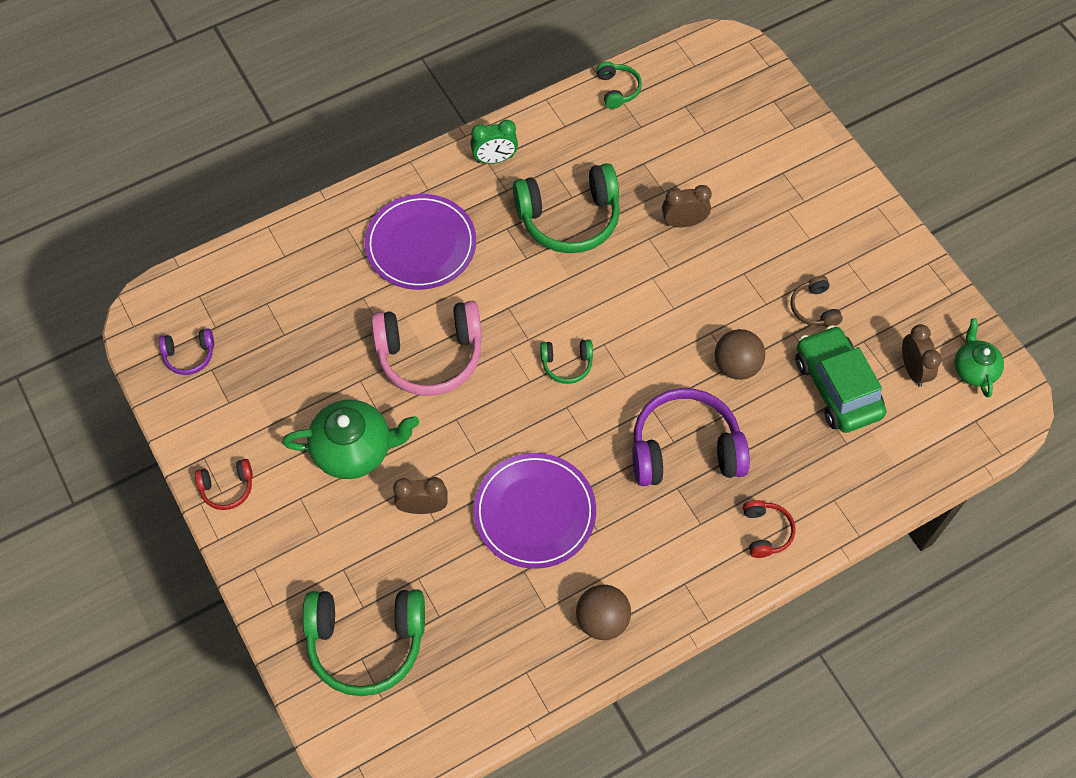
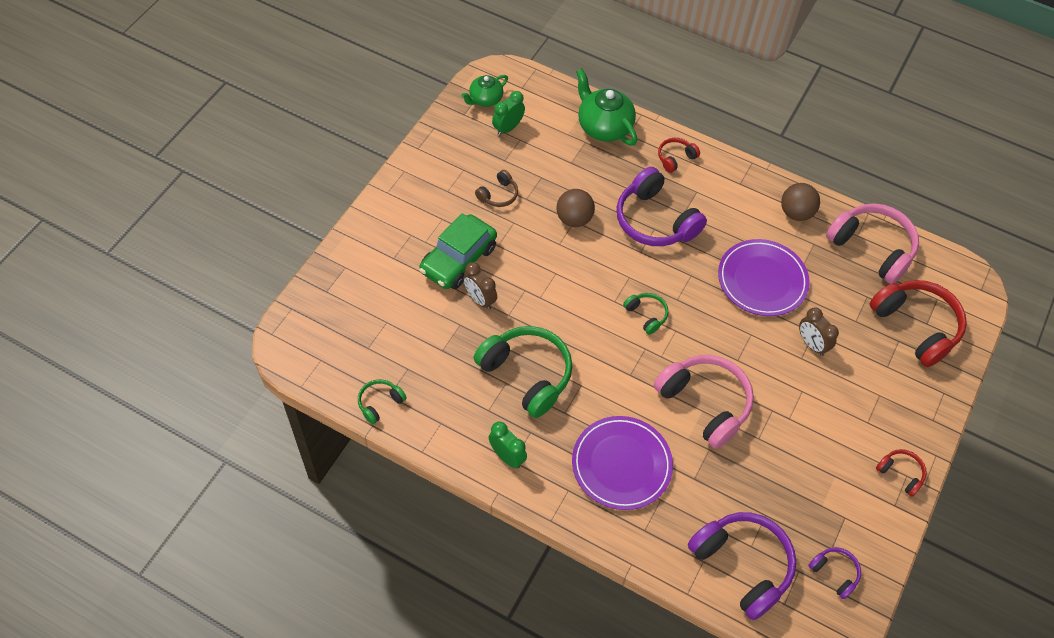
camera: 125 degrees left, 5 degrees down
(256, 284) = (742, 565): none -> purple headphones
(354, 450) = (809, 409): green teapot -> green teapot (603, 127)
(366, 642) = (916, 326): green headphones -> red headphones
(497, 675) = (872, 248): none -> pink headphones
(836, 387) = (549, 161): green car -> green car (458, 259)
(913, 370) = (508, 128): brown clock -> green clock

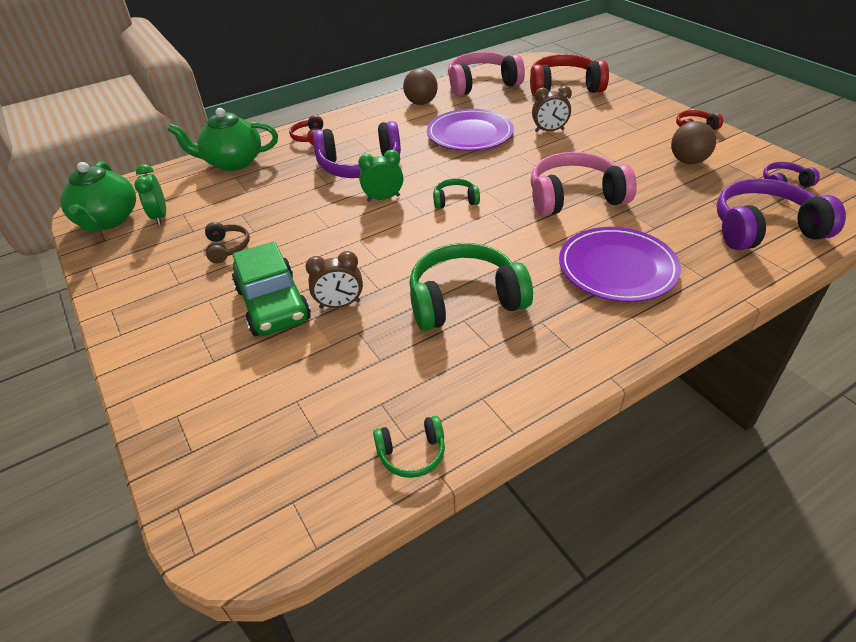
camera: 55 degrees left, 15 degrees down
(380, 403) = (412, 454): green headphones -> green headphones turned 90 degrees counterclockwise
(485, 99) = (108, 220): green teapot -> green teapot, size x1.65
(507, 456) = (564, 352): green clock -> green clock (383, 198)
(574, 219) = (310, 209): brown ball -> brown ball (688, 161)

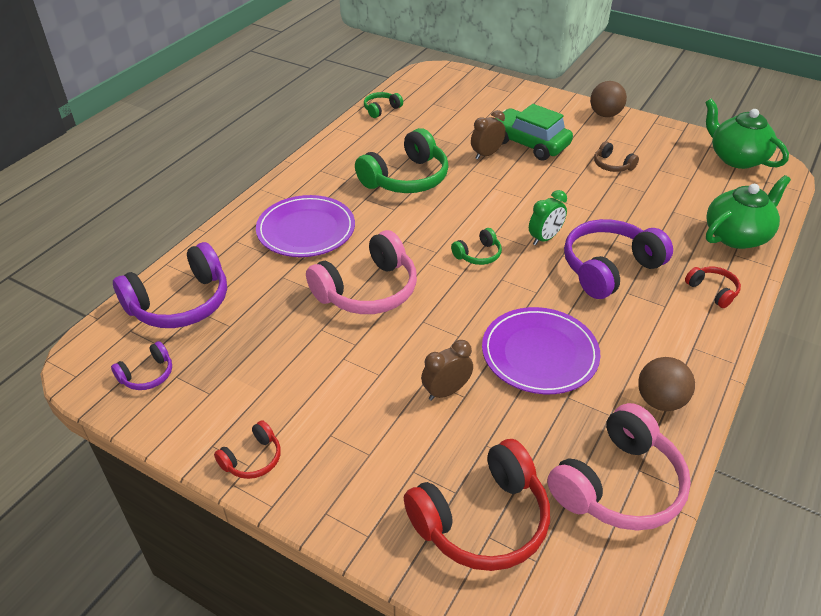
camera: 150 degrees right, 0 degrees up
(160, 216) = (703, 171): green clock -> none
(688, 161) = (257, 382): brown ball -> brown ball (605, 114)

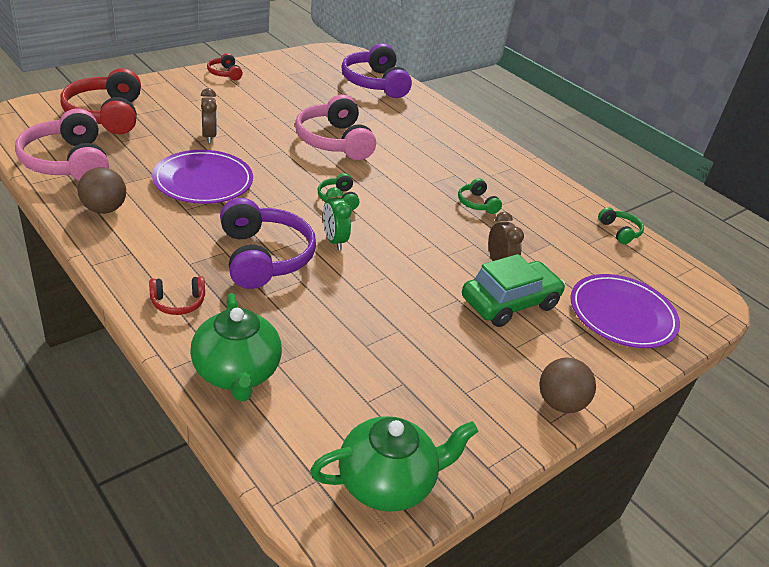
camera: 105 degrees right, 5 degrees down
(147, 375) = (317, 64): purple headphones -> none
(306, 230) = (426, 139): purple plate -> purple plate (622, 314)
(406, 178) = (477, 203): green headphones -> green headphones, size x0.48
(612, 165) = (432, 346): brown headphones -> none

